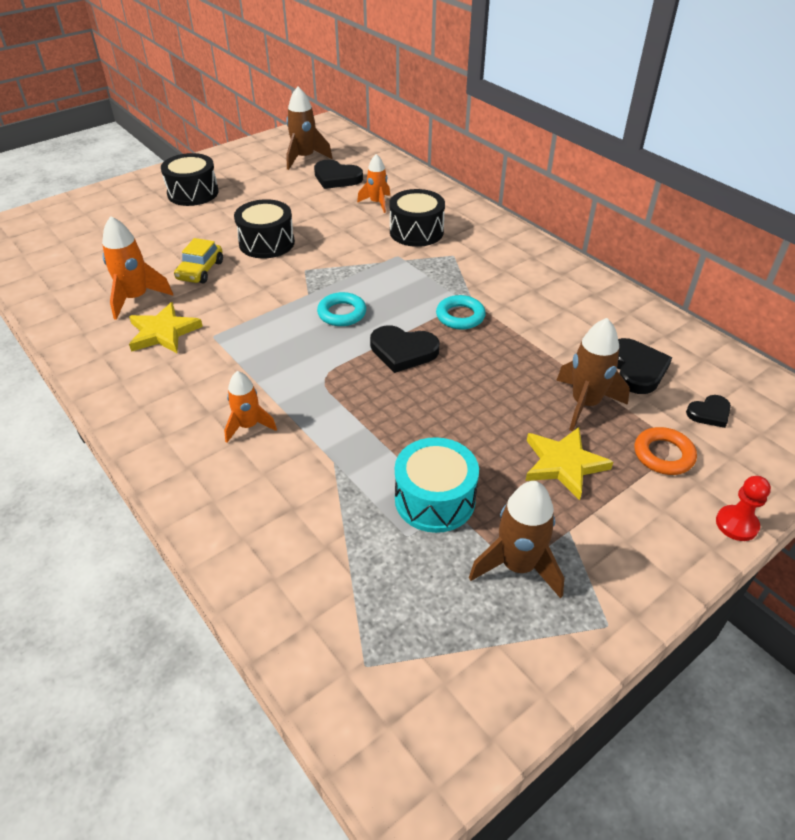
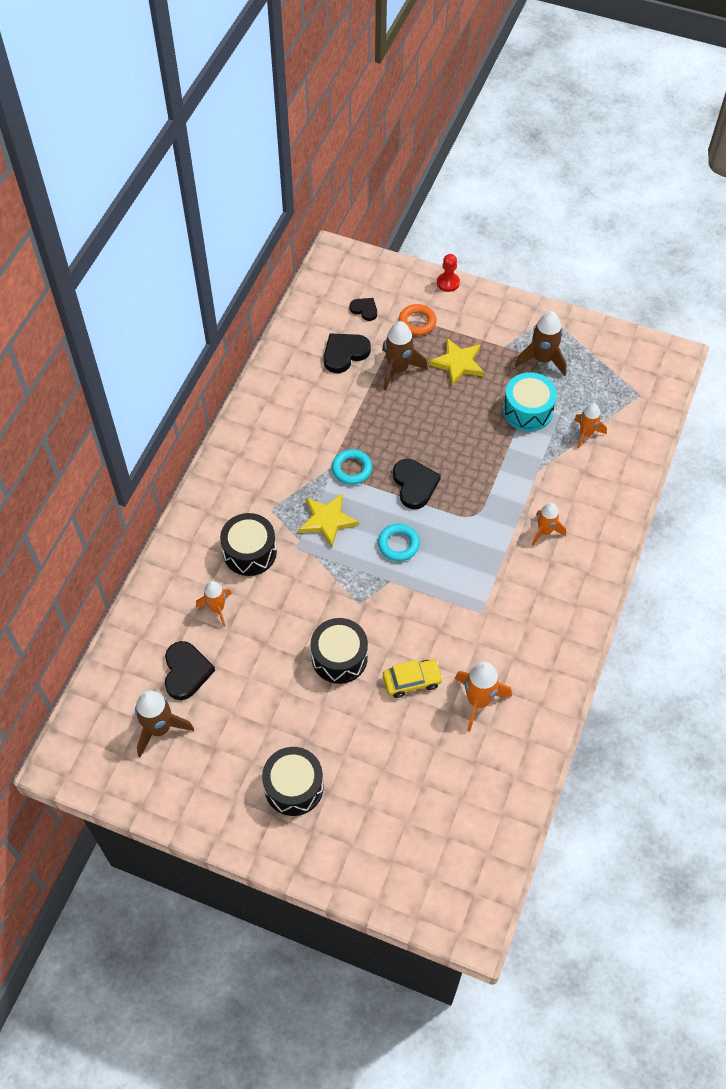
camera: 120 degrees left, 15 degrees up
(163, 332) = (501, 648): yellow star -> yellow star (327, 520)
(348, 545) = (586, 433): none -> orange rocket

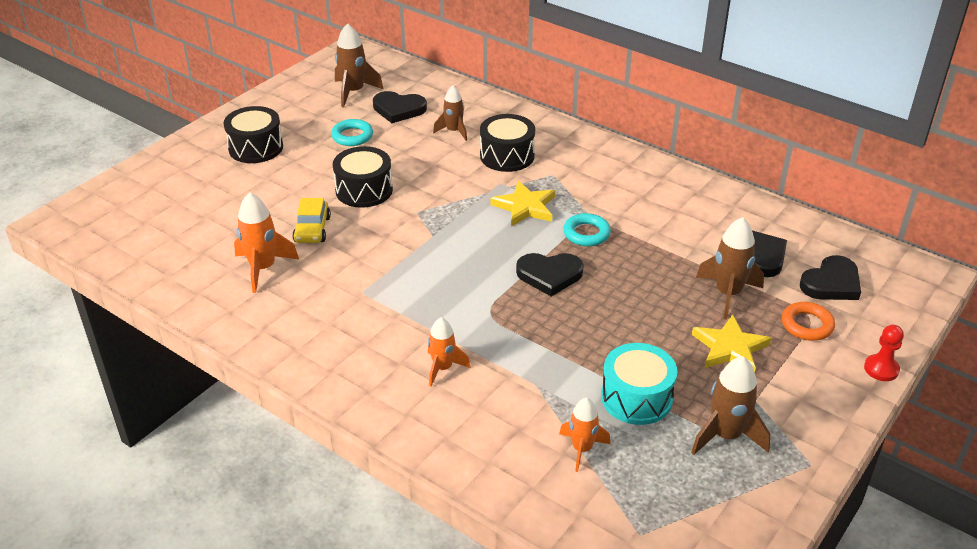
camera: 105 degrees right, 20 degrees down
(217, 608) = (453, 131): orange rocket -> brown rocket
(364, 310) = (831, 283): black heart -> black heart, size x1.67
(398, 544) = (475, 249): turquoise ring -> turquoise ring (352, 136)

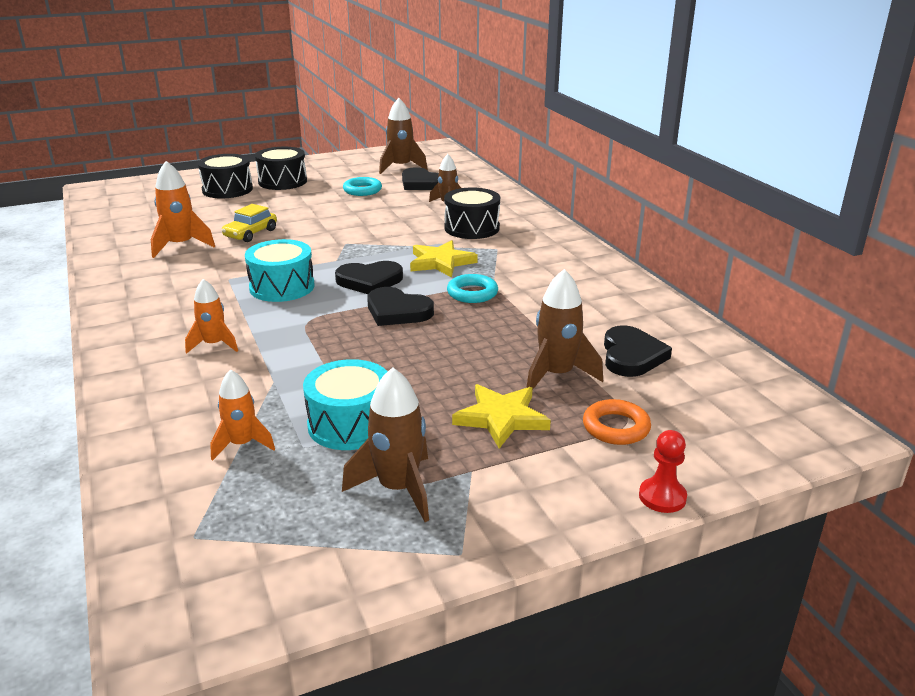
camera: 30 degrees right, 10 degrees down
(364, 190) = (324, 221): black drum -> black drum (227, 189)
(422, 284) = (282, 287): none -> turquoise drum
(831, 283) = (691, 402): black heart -> black heart (369, 281)

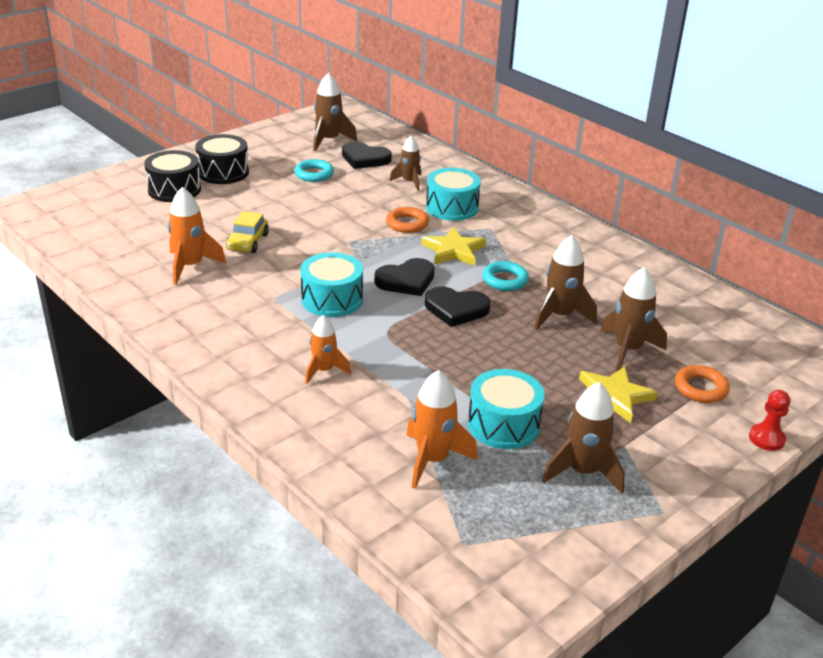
camera: 20 degrees left, 5 degrees up
(242, 444) = (433, 460): orange rocket -> orange rocket, size x1.50
(414, 236) = (407, 223): none -> orange ring
(472, 228) = (452, 207): black drum -> turquoise drum
(504, 332) = (559, 315): none -> brown rocket
(631, 356) = (671, 322): black heart -> none

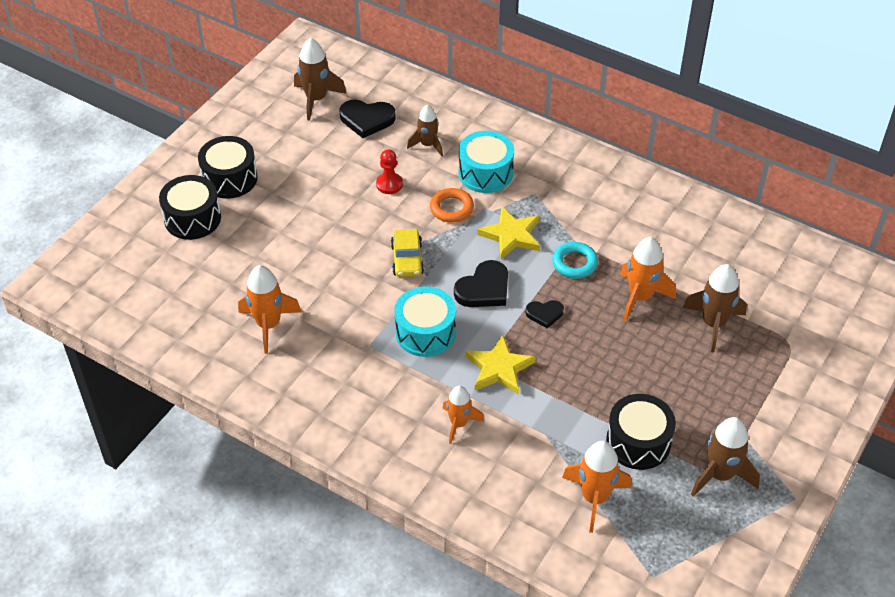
camera: 15 degrees left, 15 degrees up
(248, 242) = (307, 276): yellow car -> yellow car (407, 259)
(314, 174) = (325, 157): turquoise ring -> none
(456, 309) = (544, 314): black heart -> black heart, size x0.60
(503, 424) = (638, 442): turquoise drum -> black drum
(559, 315) = (640, 297): brown rocket -> orange rocket
(613, 396) = (718, 383): yellow star -> yellow star (499, 368)
(700, 388) = (787, 353): orange ring -> none
(766, 438) = (855, 396): red pawn -> red pawn (389, 184)

